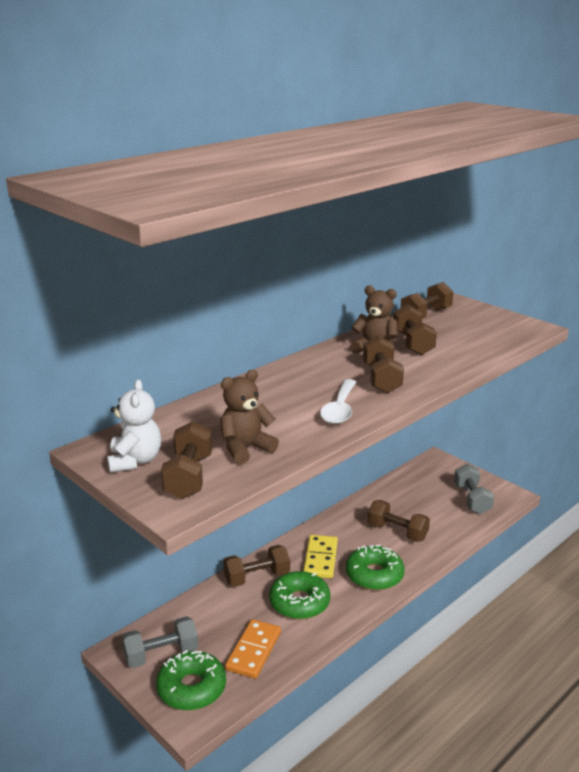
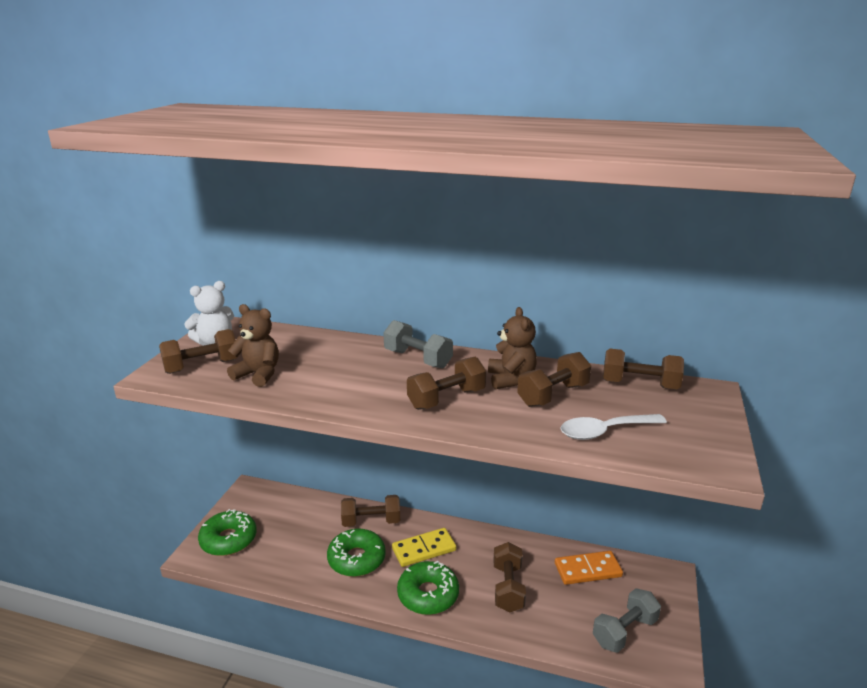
camera: 60 degrees right, 0 degrees up
(161, 654) = (255, 510): grey dumbbell -> grey dumbbell (418, 359)
(254, 651) = (283, 556): orange domino -> orange domino (588, 570)
(257, 577) = (371, 521): brown dumbbell -> brown dumbbell turned 45 degrees counterclockwise
(339, 409) = (361, 395): white spoon -> white spoon (604, 431)

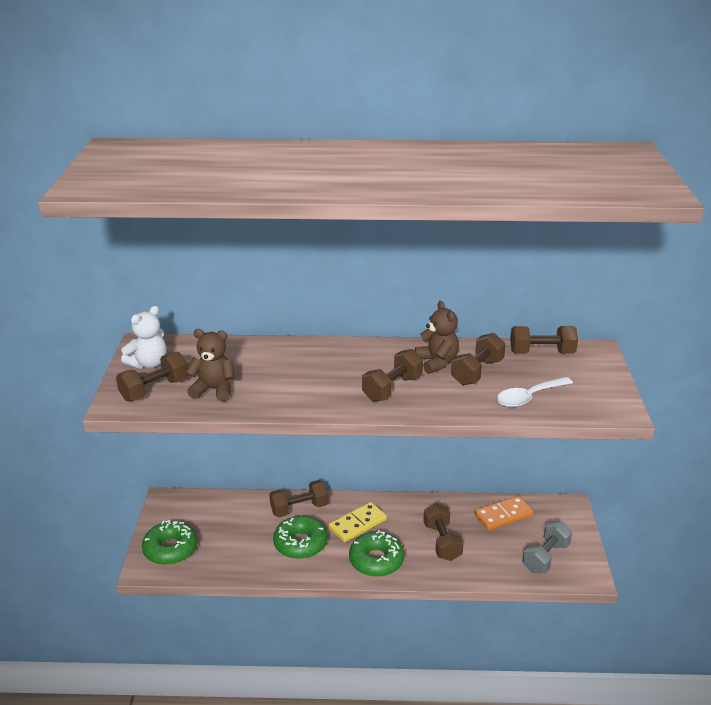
camera: 15 degrees left, 5 degrees up
(418, 359) = (348, 354): grey dumbbell -> none

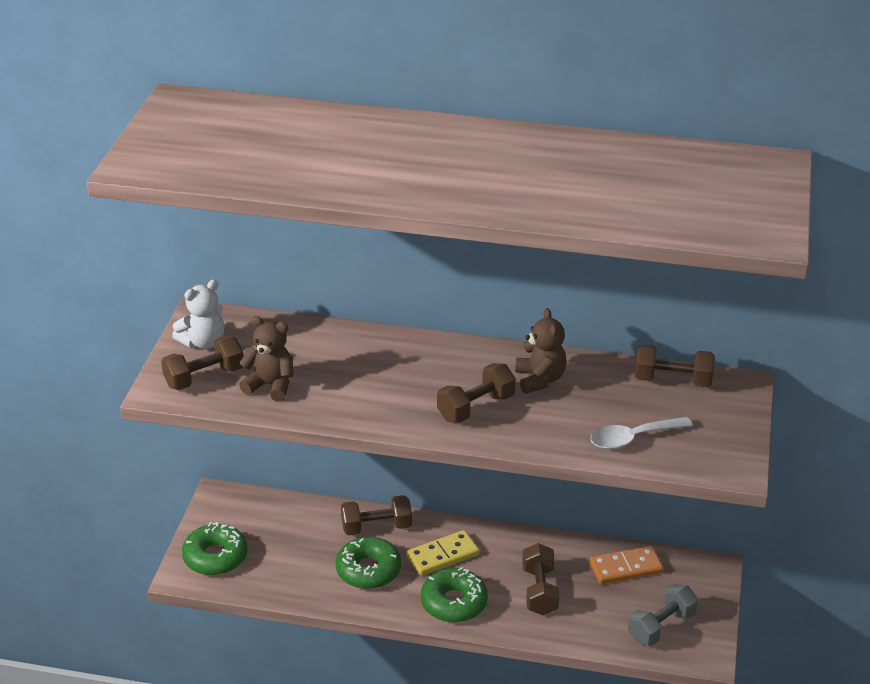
camera: 10 degrees right, 5 degrees up
(477, 372) = (583, 398): brown dumbbell -> none

